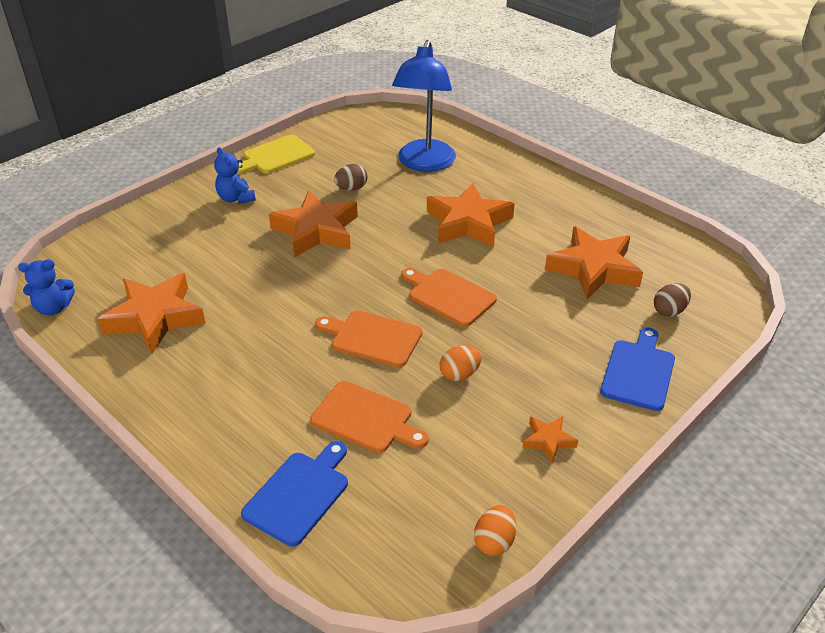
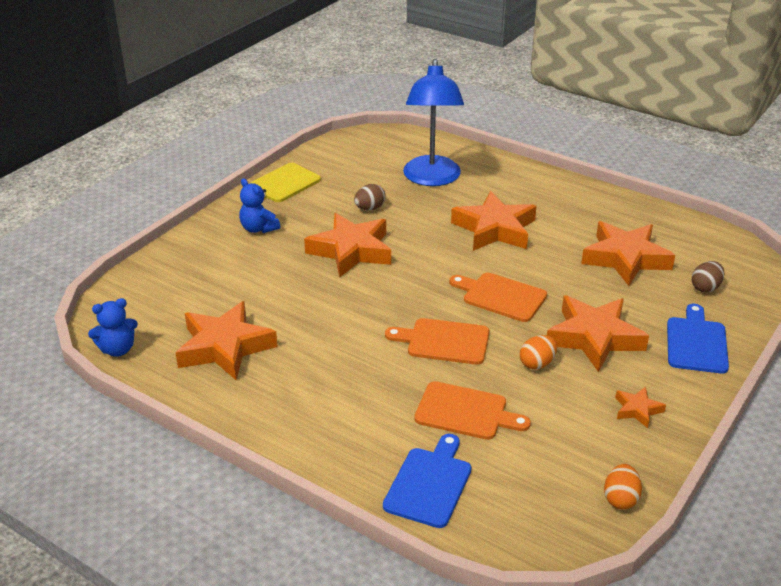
camera: 10 degrees left, 5 degrees down
(530, 353) = (594, 338): none -> orange star

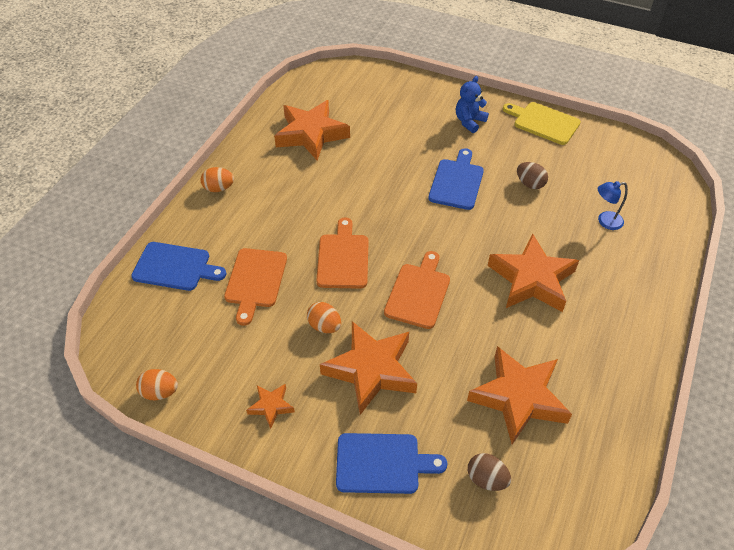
camera: 80 degrees right, 15 degrees up
(117, 349) = (299, 85): blue teddy bear -> none
(296, 437) = (219, 188): none -> orange egg
(351, 251) = (457, 182): orange star -> blue cutting board
(432, 179) = (605, 221): blue lamp -> blue lamp, size x0.42

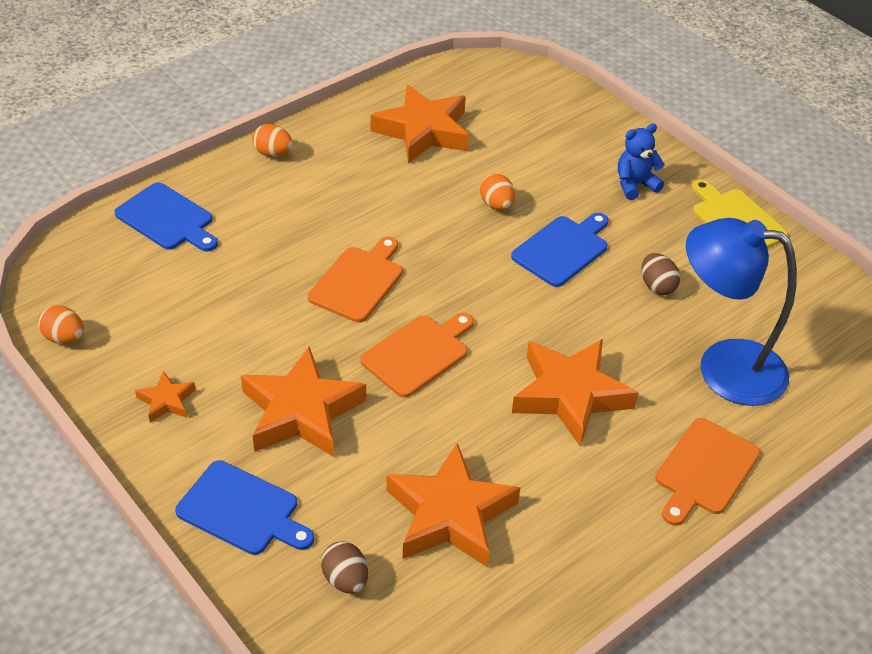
camera: 25 degrees right, 5 degrees down
(255, 281) = (242, 267): orange cutting board -> orange cutting board (704, 470)
(324, 326) = (284, 344): orange egg -> orange egg (496, 205)
(605, 221) = (723, 367): blue lamp -> blue lamp, size x2.38

